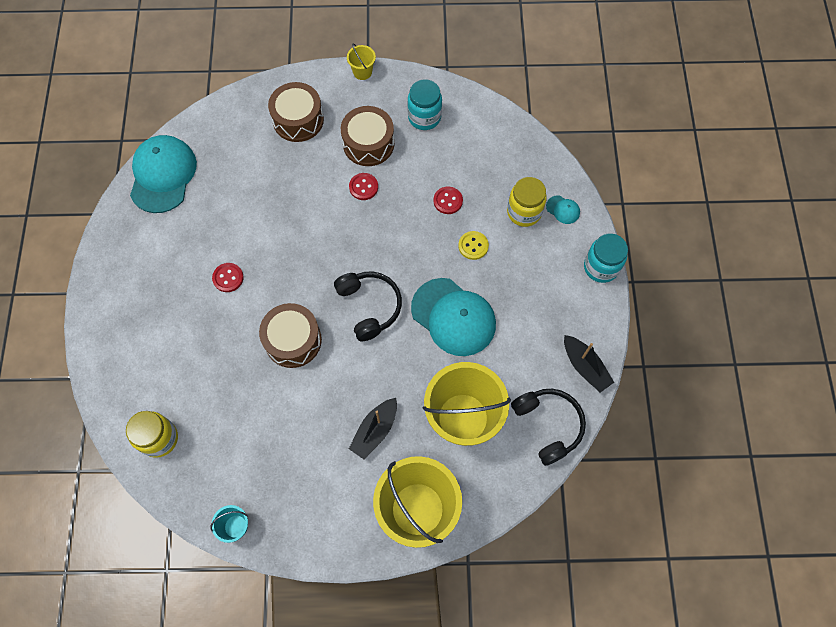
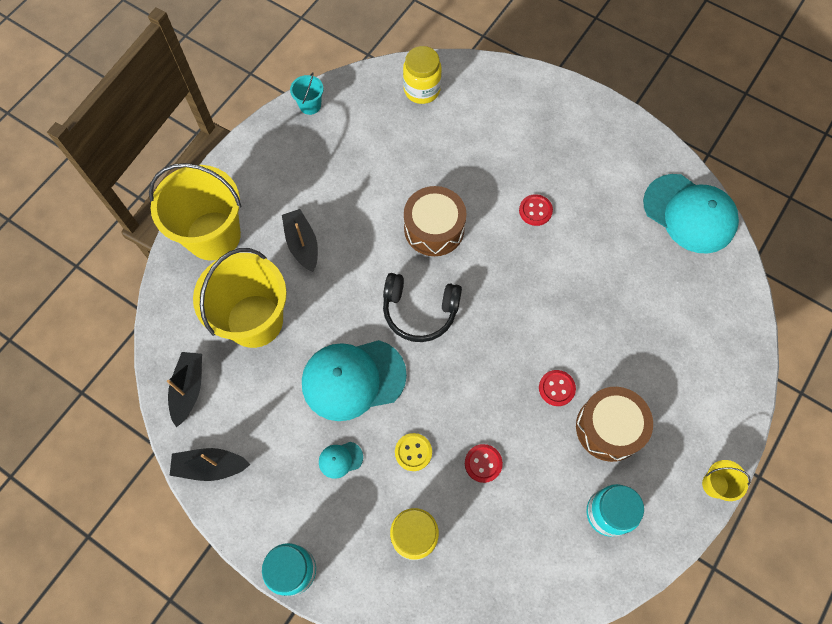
camera: 125 degrees right, 0 degrees up
(298, 120) = (685, 374): brown drum -> none
(548, 425) = (189, 389): black headphones -> black boat
(563, 209) = (387, 583): turquoise cap -> turquoise cap (340, 459)

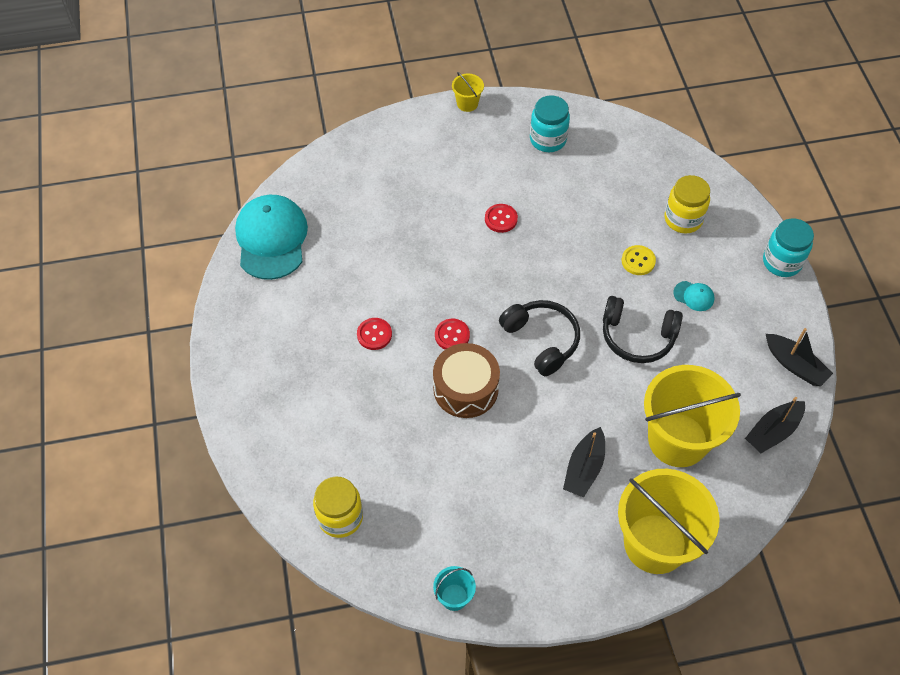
camera: 135 degrees left, 10 degrees down
(353, 379) = (637, 336): turquoise cap -> black headphones
(483, 463) = (597, 220): red button -> red button (452, 335)
(609, 428) = (494, 174): brown drum -> none

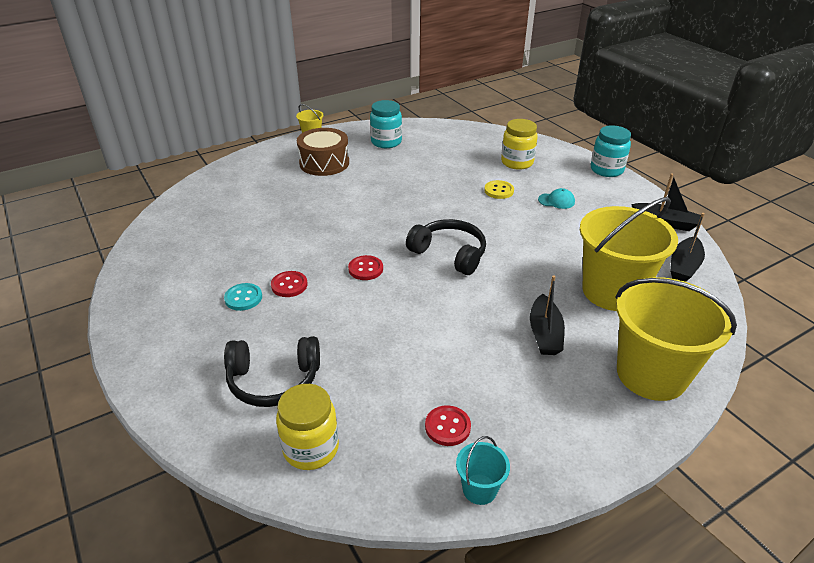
camera: 20 degrees left, 20 degrees down
(271, 239) = (162, 242): turquoise cap -> none
(329, 338) = (243, 298): none -> turquoise button
(465, 388) = (398, 303): brown drum -> brown drum (324, 163)
(501, 219) = (372, 189): red button -> red button (447, 427)
(637, 336) = (529, 233): black headphones -> black headphones (274, 380)

